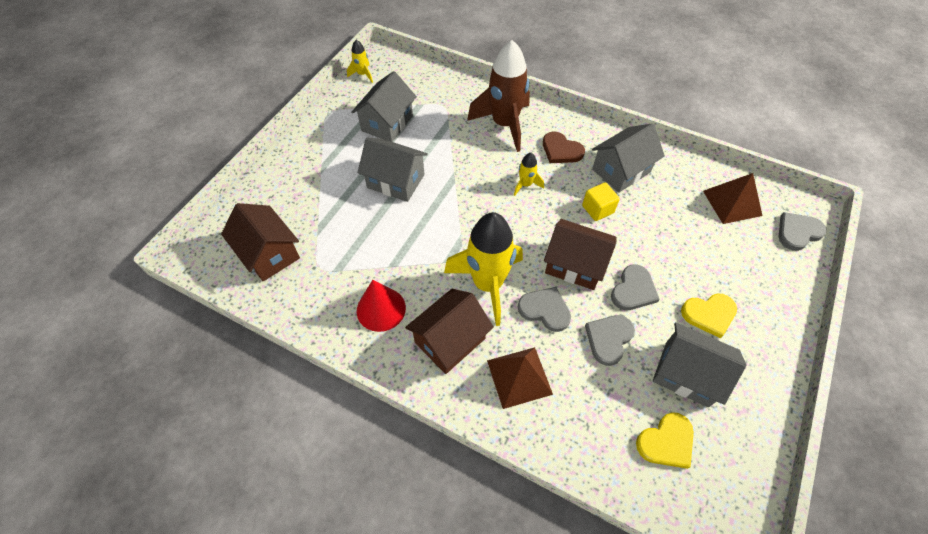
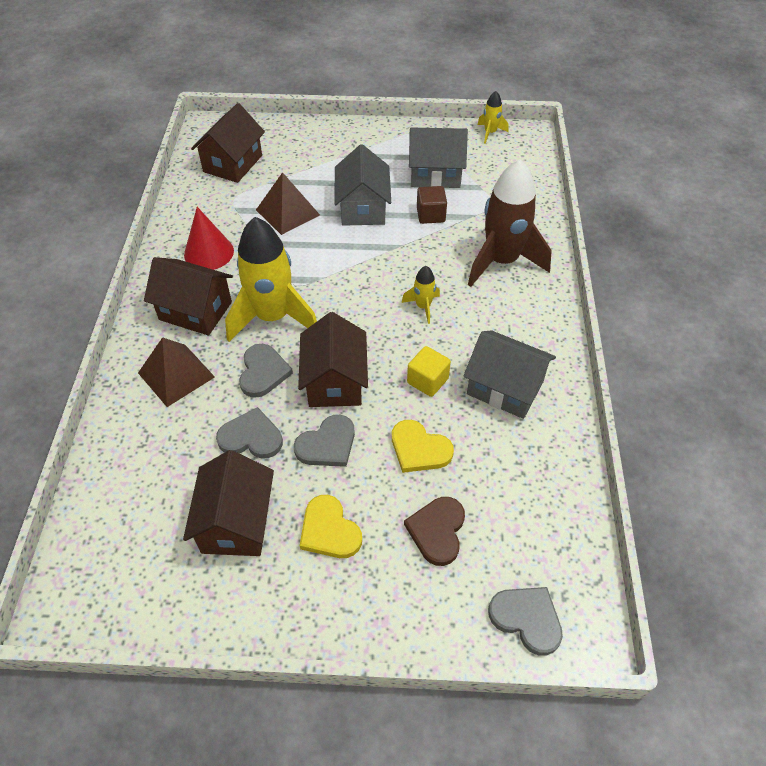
camera: 65 degrees right, 5 degrees down
(431, 143) = (430, 215): none -> brown cube
(561, 150) = (498, 322): brown heart -> brown heart (437, 531)
(633, 290) = (327, 444): grey heart -> grey heart turned 45 degrees counterclockwise
(666, 442) = (145, 520): yellow heart -> yellow heart (419, 449)
(686, 374) = (236, 522): grey house -> brown house
(732, 203) = (530, 523): brown pyramid -> brown pyramid (288, 212)

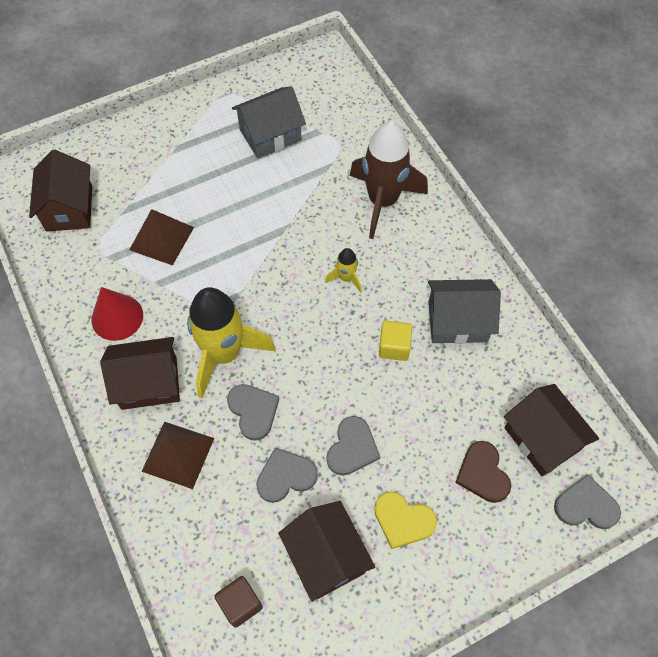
camera: 30 degrees left, 10 degrees up
(335, 381) = (320, 387): brown house -> brown house (542, 439)
(363, 208) = (228, 201): grey house -> none
(419, 449) = (426, 412): yellow heart -> none
(430, 215) = (293, 181): brown cube -> brown cube (240, 604)
(490, 133) = (291, 67): yellow rocket -> none

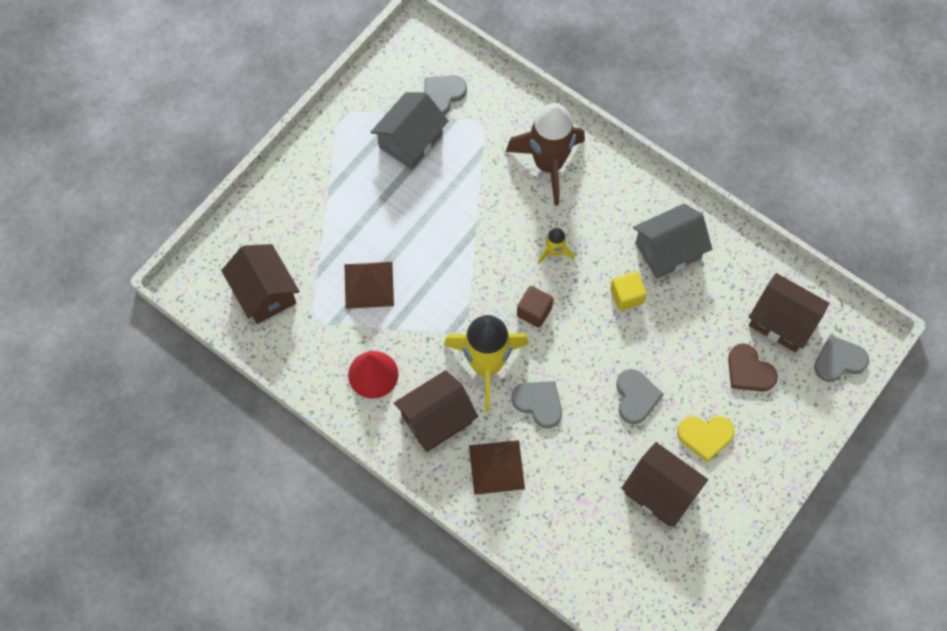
camera: 25 degrees left, 5 degrees up
(240, 604) = (613, 558): brown cube -> brown cube (534, 312)
(285, 476) = (594, 444): grey heart -> grey heart (442, 95)

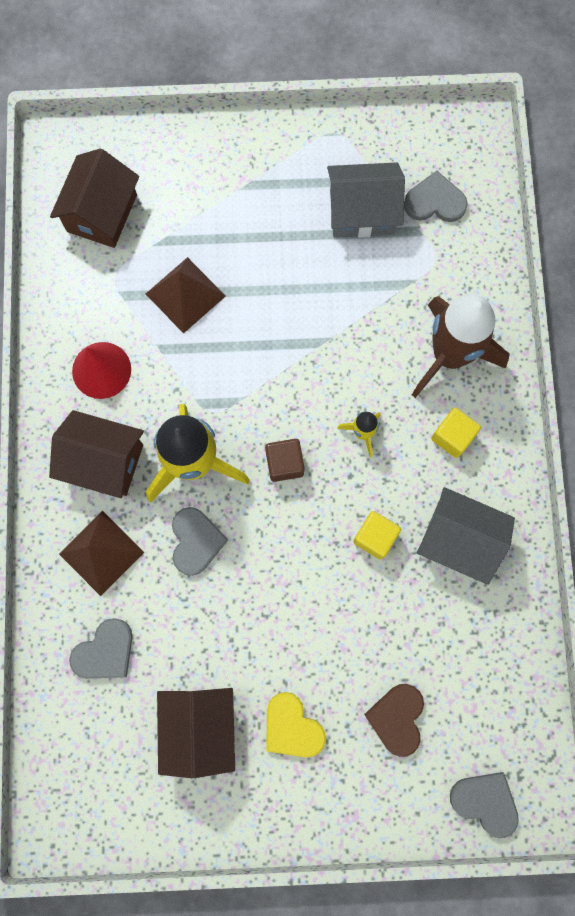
camera: 50 degrees right, 10 degrees up
(601, 203) = (452, 436): none -> yellow cube
(636, 397) = (277, 628): grey heart -> grey heart (105, 652)
(782, 321) = (479, 711): brown house -> none

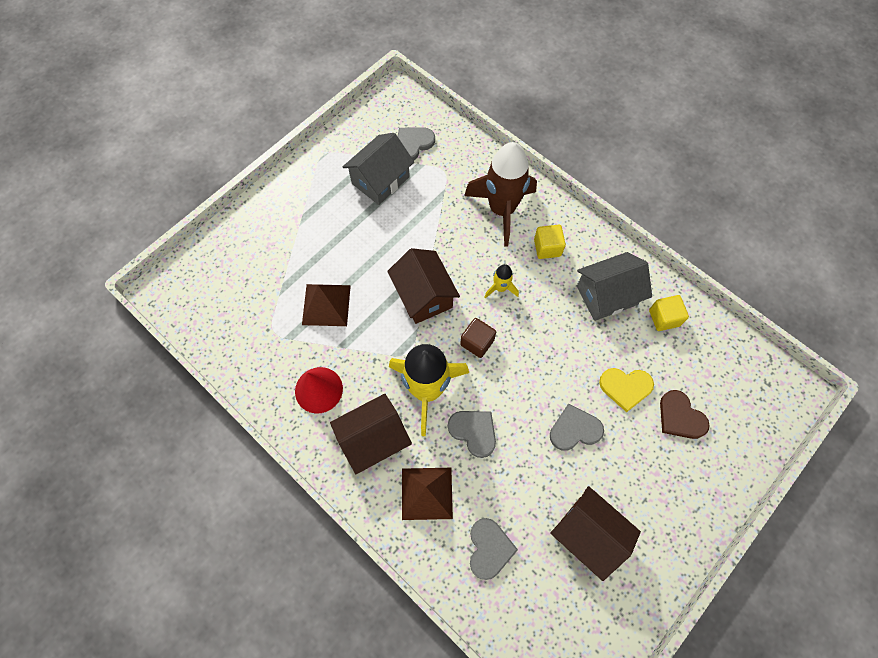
camera: 45 degrees left, 10 degrees down
(102, 213) = (230, 304): brown house -> brown house (424, 295)
(292, 727) = (635, 480): yellow heart -> yellow heart (625, 387)
(375, 537) = (565, 334): yellow cube -> yellow cube (664, 318)
(485, 802) = (768, 414): grey heart -> grey heart (574, 429)

